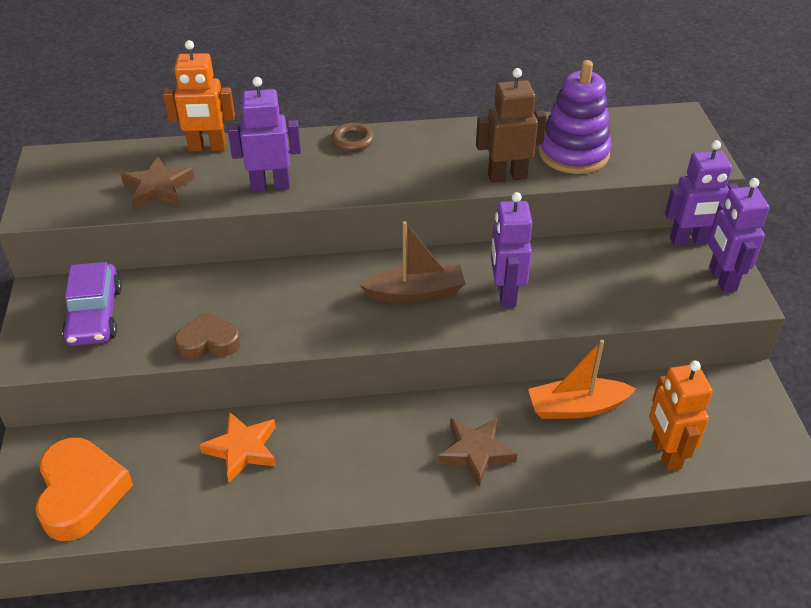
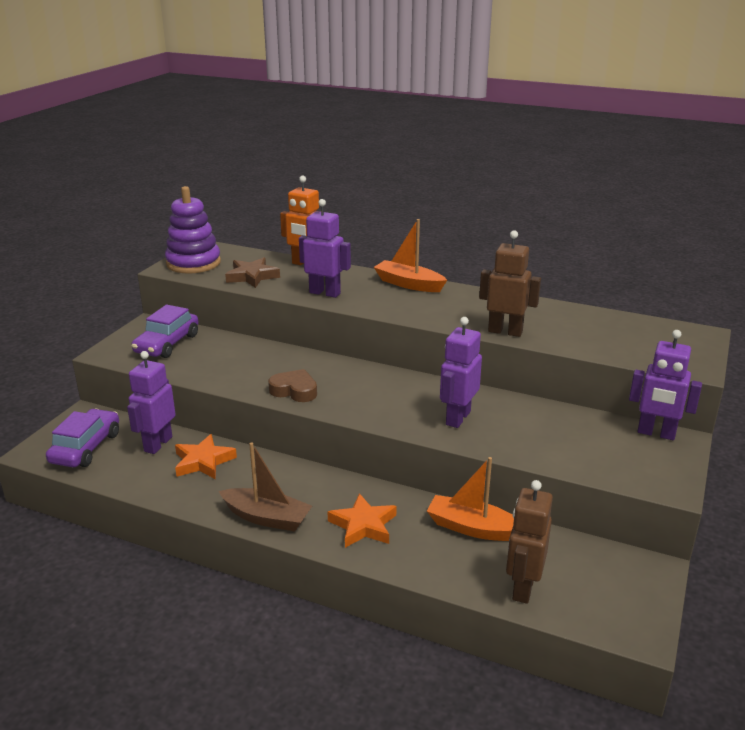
camera: 30 degrees right, 15 degrees down
(81, 493) = (86, 448): orange heart -> purple car
(208, 342) = (219, 379): brown heart -> brown heart (294, 390)
(353, 141) = (409, 284): brown ring -> orange boat
(415, 293) = (388, 396): brown boat -> brown boat (267, 518)
(475, 452) = (363, 525): brown star -> orange star
(573, 153) = (577, 332): purple stacking toy -> purple stacking toy (193, 263)
(665, 453) = (522, 588): orange robot -> brown robot
(721, 279) = (662, 467): purple robot -> purple robot (157, 444)

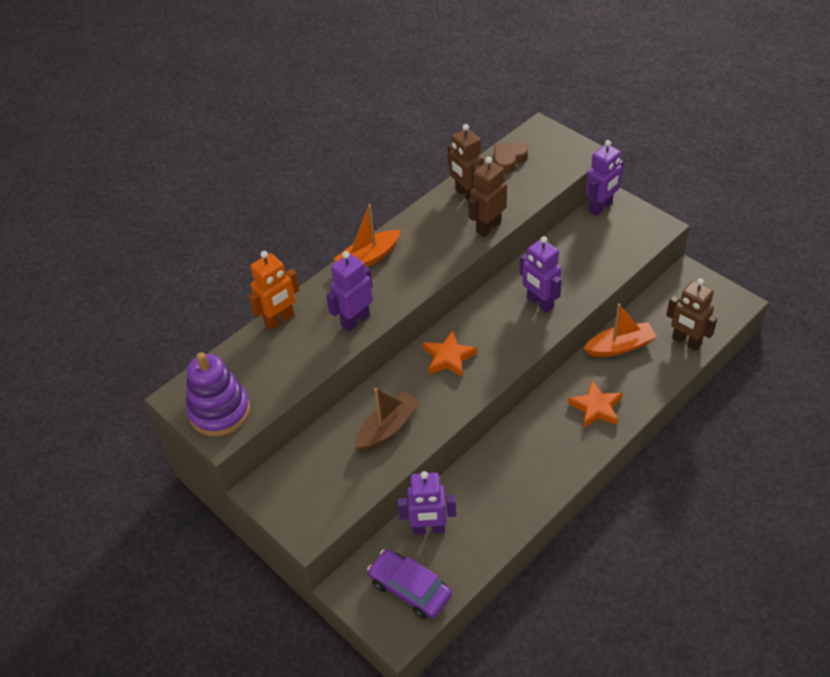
camera: 65 degrees left, 20 degrees up
(157, 444) = (429, 529): purple robot -> purple robot turned 45 degrees counterclockwise
(167, 344) = (315, 478): purple car -> none
(203, 461) = (471, 497): orange star -> orange star (448, 358)
(252, 276) = (285, 367): brown star -> none
(267, 518) = (566, 466): brown boat -> brown boat (388, 428)
(294, 390) = (453, 394): brown heart -> brown heart (508, 160)
(473, 528) = (620, 346): orange boat -> orange boat turned 150 degrees counterclockwise
(543, 312) = (466, 195): none -> brown robot

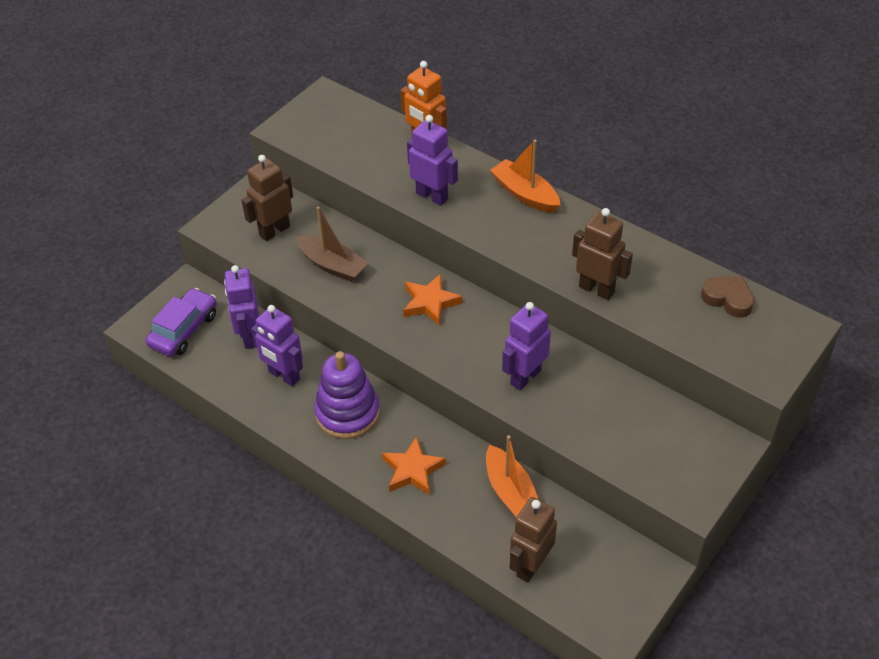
camera: 80 degrees right, 0 degrees up
(219, 411) = (309, 123): purple stacking toy -> purple stacking toy (347, 413)
(466, 195) = (650, 264): brown robot -> brown robot (274, 231)
(601, 207) = (713, 432): purple robot -> purple robot (284, 376)

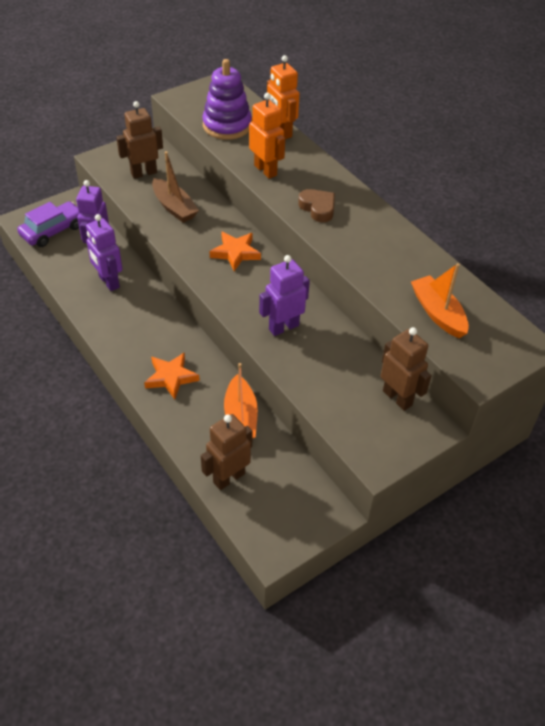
camera: 15 degrees right, 0 degrees up
(347, 413) = (142, 322): purple stacking toy -> purple stacking toy (227, 126)
(432, 196) = (266, 170): purple robot -> orange robot
(525, 194) = (341, 186): orange boat -> orange boat (438, 313)
(596, 289) = (364, 270): brown robot -> brown robot (397, 398)
(728, 299) = (473, 306): brown heart -> brown heart (318, 208)

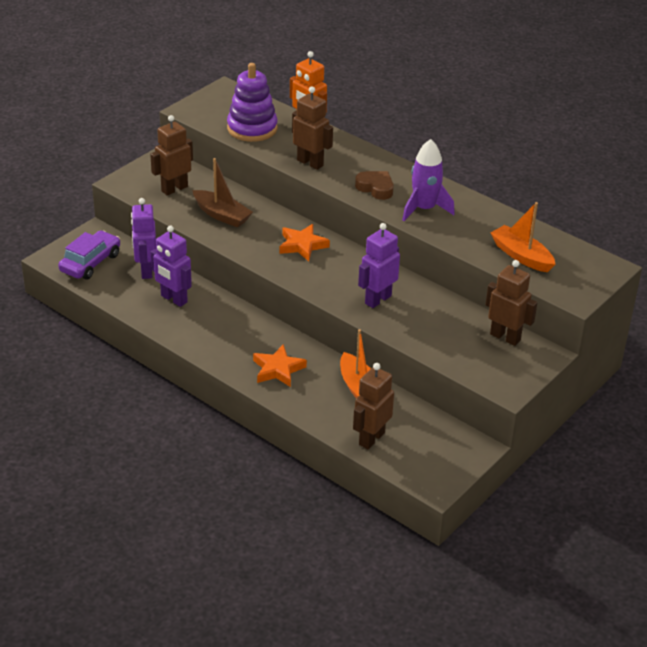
camera: 15 degrees left, 10 degrees down
(266, 170) = (310, 163): orange robot -> brown robot
(357, 240) = (424, 209): none -> purple rocket

